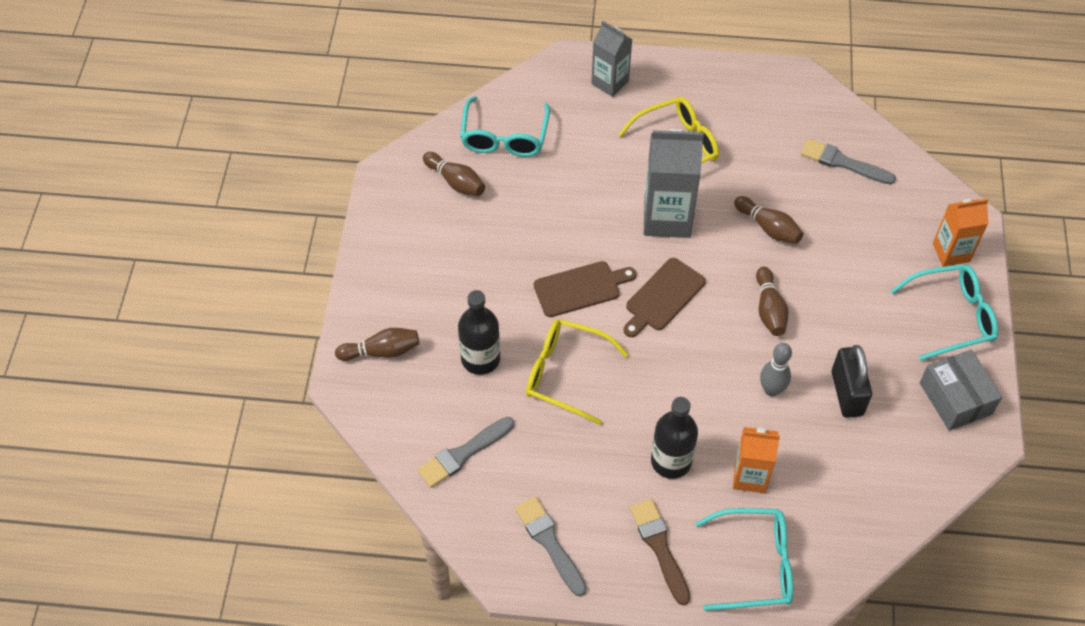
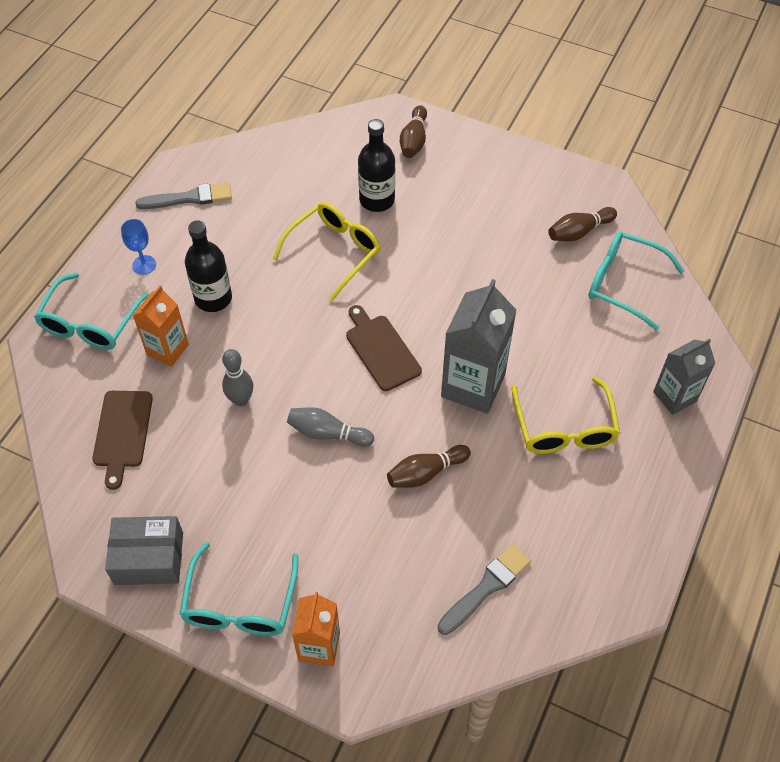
camera: 110 degrees right, 0 degrees up
(463, 454) = (294, 167): grey brush -> none
(580, 288) = (418, 289): brown cutting board -> brown cutting board (122, 433)
(659, 547) = (144, 265): brown brush -> blue goblet
(769, 309) = (327, 433): brown bowling pin -> grey bowling pin
(847, 393) = (205, 461): black padlock -> none

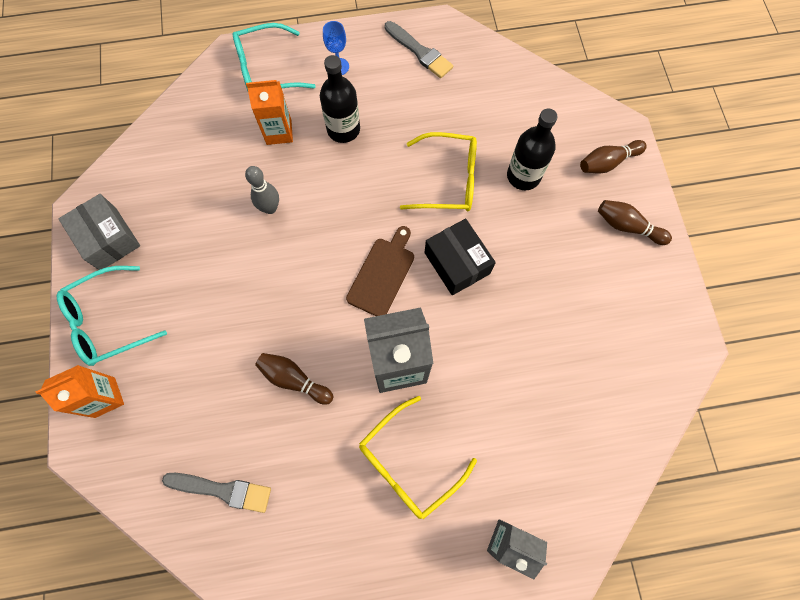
camera: 55 degrees right, 15 degrees up
(122, 433) = (193, 153): brown cutting board -> none
(327, 433) = (281, 286): grey bowling pin -> none
(416, 291) = (457, 263): none -> black box
(579, 232) = (621, 353): brown bowling pin -> brown bowling pin (627, 226)
(623, 283) = (595, 425): turquoise glasses -> none

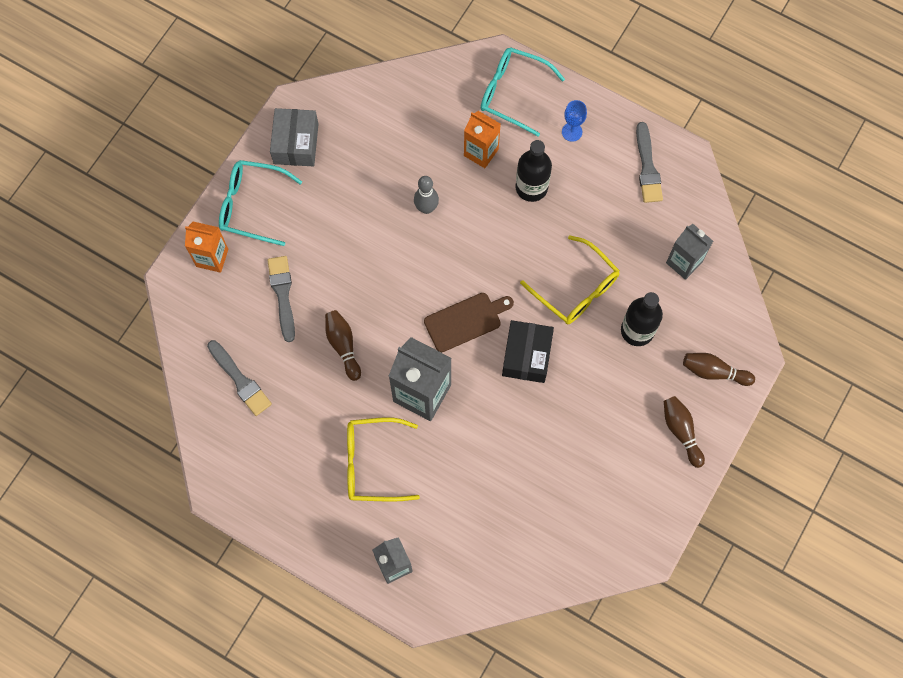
camera: 40 degrees right, 0 degrees up
(200, 378) = (282, 294): none -> grey brush
(510, 100) = (684, 262): none -> grey carton

